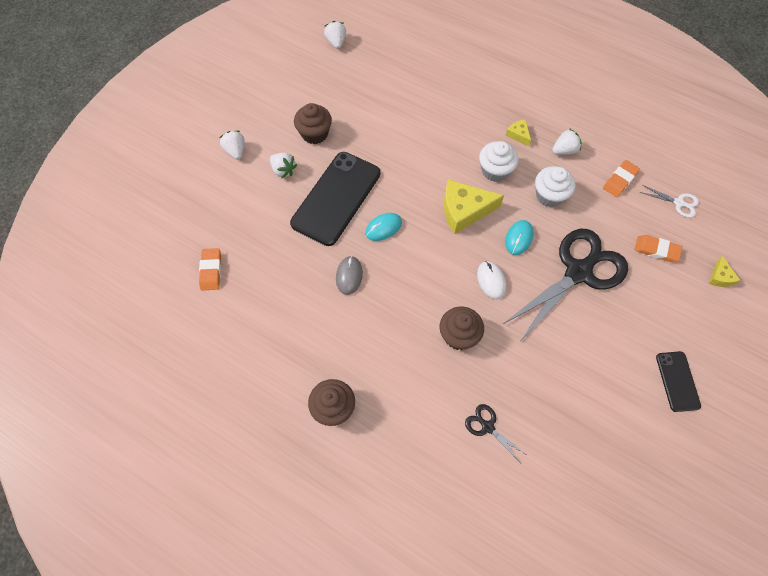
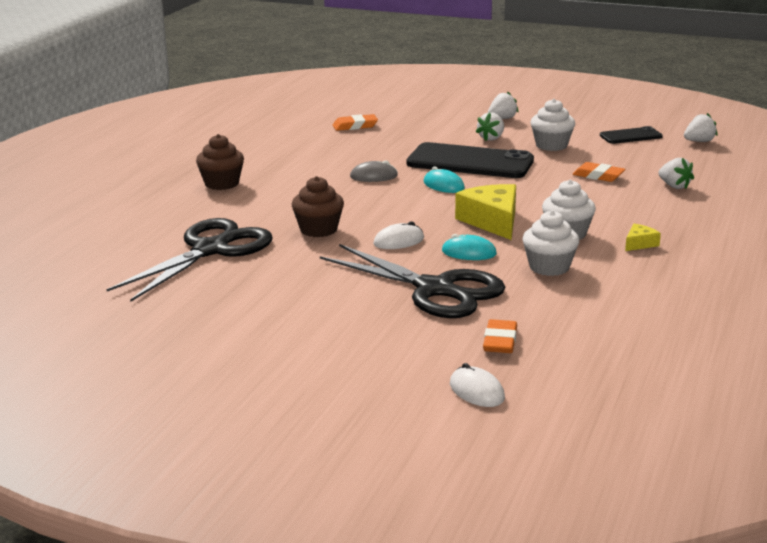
camera: 80 degrees right, 40 degrees down
(314, 134) = (551, 145): brown cupcake -> white cupcake
(487, 427) = (210, 250): black scissors -> black scissors, size x2.38
(564, 150) = (636, 273): white strawberry -> white strawberry (674, 186)
(620, 180) = (611, 312): orange eraser -> orange eraser (598, 176)
(677, 381) = (291, 358): black phone -> black phone (630, 136)
(678, 203) = (599, 358): white scissors -> none
(720, 277) = (476, 391): yellow cheese -> white mouse

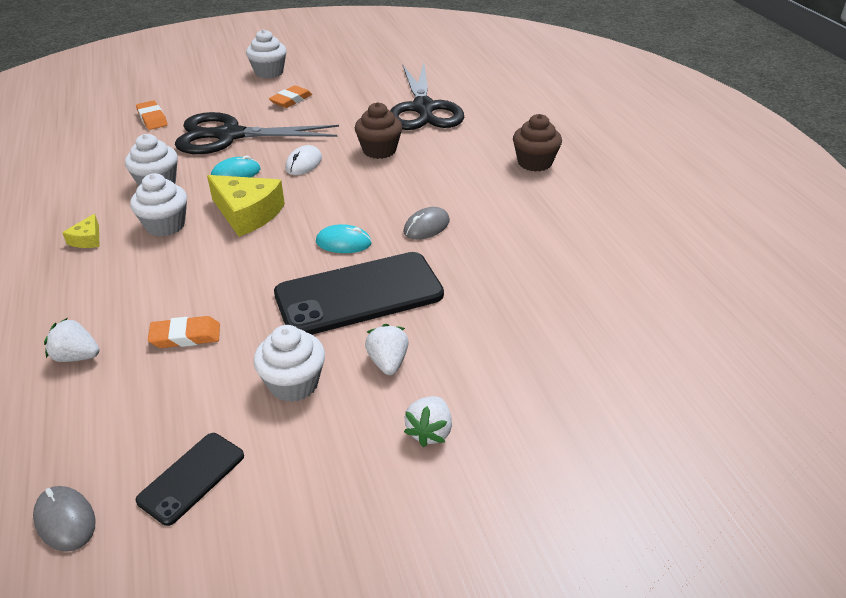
camera: 140 degrees right, 15 degrees up
(287, 358) = (269, 72): none -> white cupcake
(355, 126) = (580, 306): orange eraser -> orange eraser (291, 100)
(476, 391) = (144, 90): white mouse -> none
(699, 141) = (65, 520): white strawberry -> grey mouse

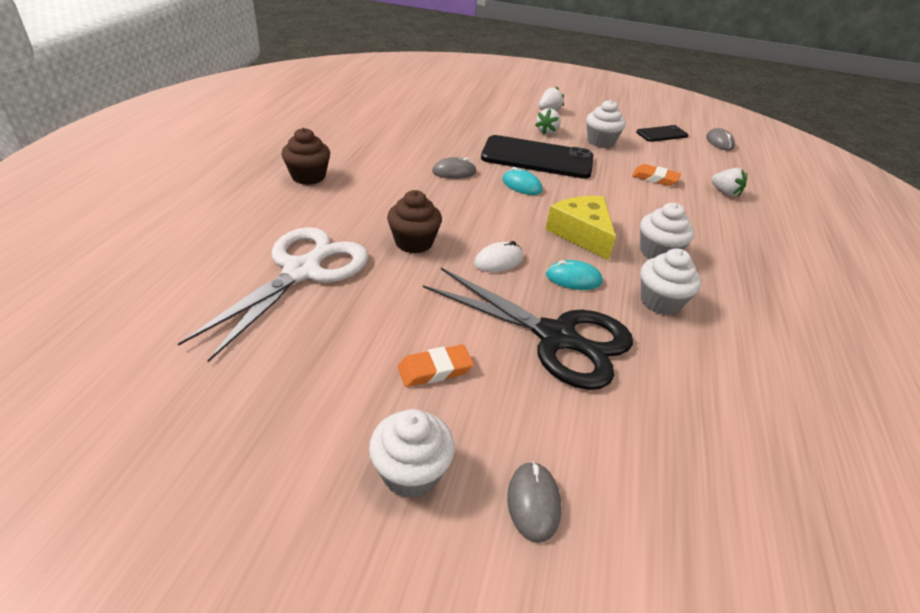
camera: 150 degrees left, 0 degrees up
(87, 239) = (731, 268): yellow cheese -> none
(152, 118) = (656, 431): orange eraser -> none
(208, 81) = (533, 502): none -> grey mouse
(423, 108) = (302, 271): black scissors -> white scissors

